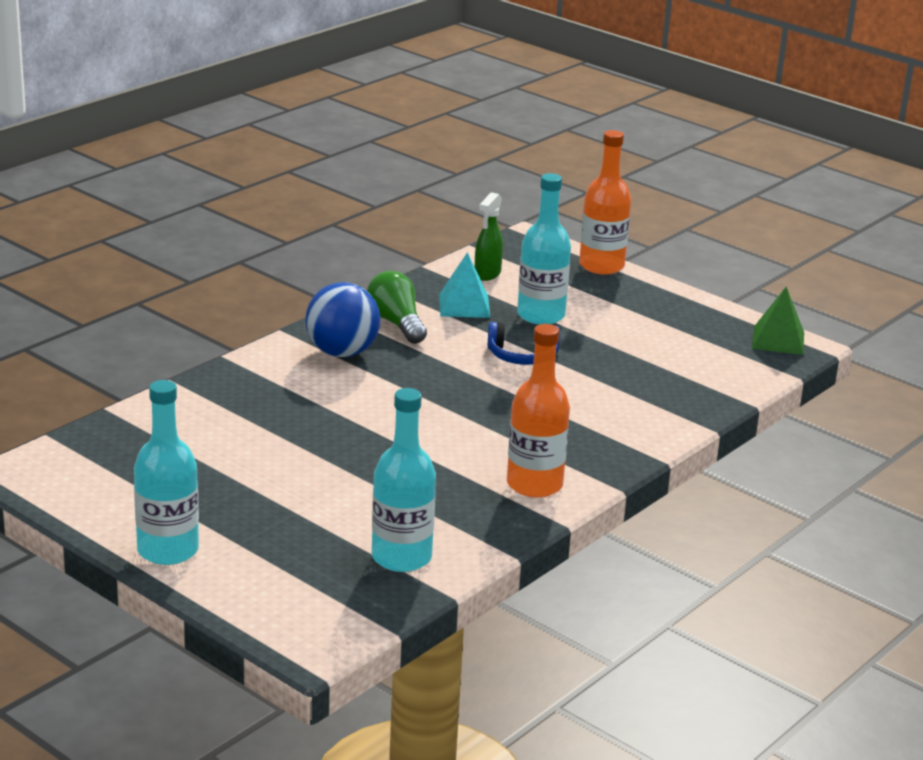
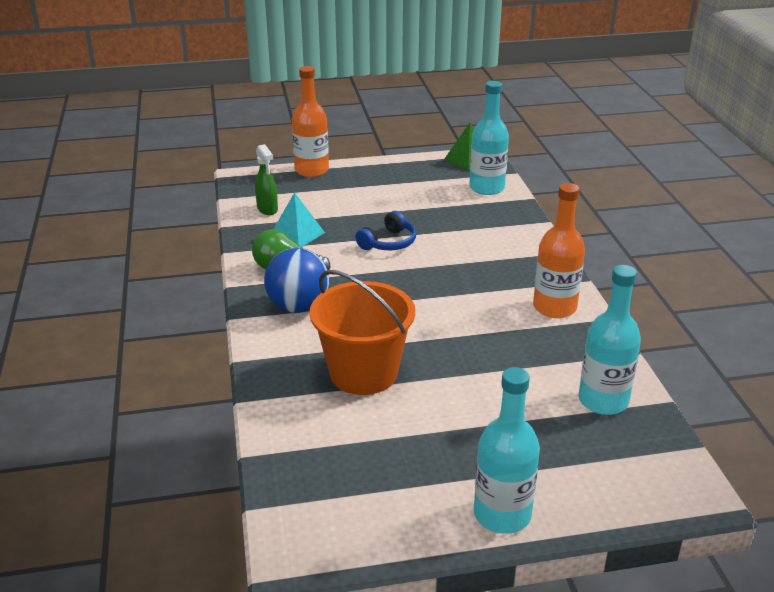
camera: 50 degrees left, 5 degrees up
(283, 420) = (363, 373): none -> orange bucket
(541, 315) = (345, 214): turquoise bottle -> turquoise bottle (487, 188)

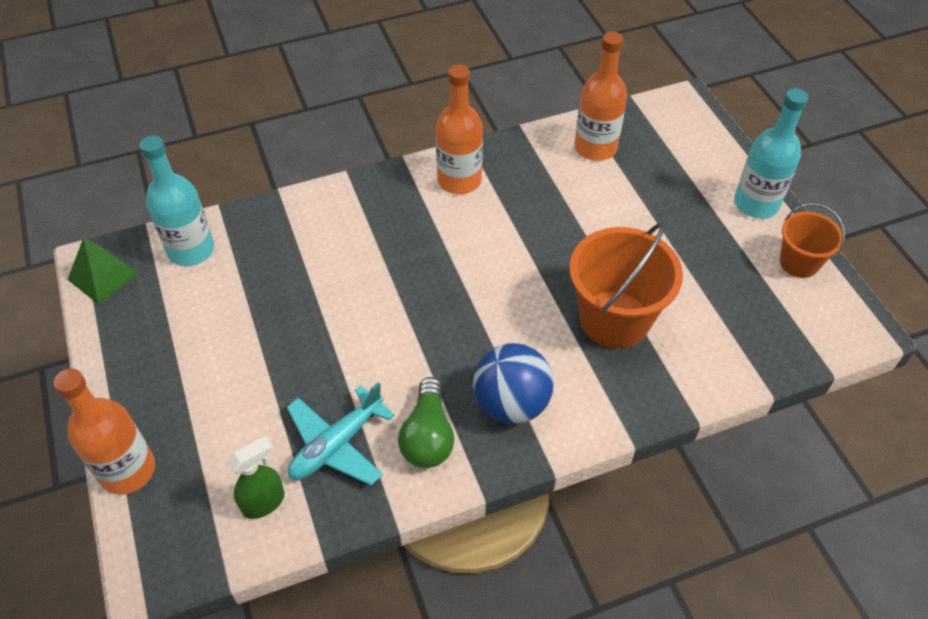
camera: 100 degrees left, 20 degrees up
(297, 234) = (336, 444): turquoise pyramid -> turquoise plane
(389, 243) = (347, 335): blue headphones -> none
(402, 527) = (799, 262): none -> orange bucket
(603, 401) = (595, 148): turquoise bottle -> orange bottle

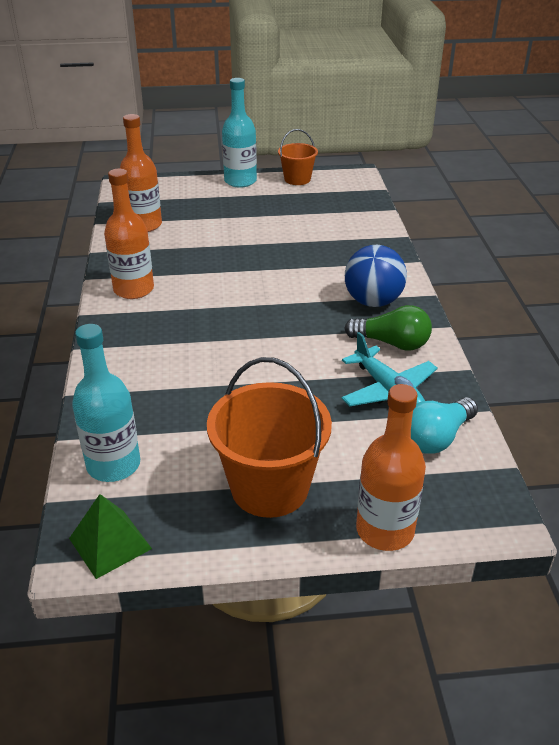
camera: 75 degrees left, 15 degrees down
(264, 502) = (436, 438): green spray bottle -> turquoise light bulb
(614, 319) = (314, 248): orange bucket -> orange bucket (269, 487)

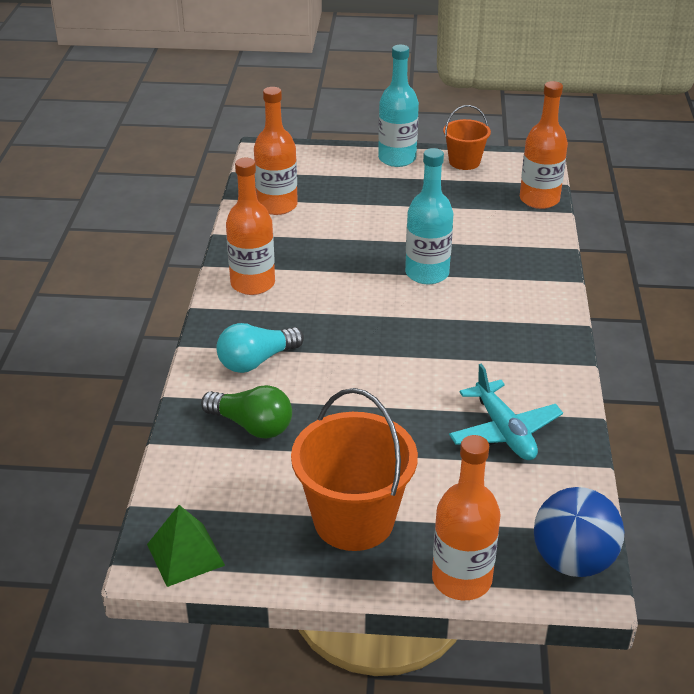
camera: 10 degrees right, 0 degrees up
(113, 465) = (201, 476): turquoise bottle -> turquoise bottle (427, 273)
(366, 202) = (539, 199): none -> orange bottle
(373, 302) = (514, 326): blue ball -> blue ball (573, 561)
(392, 343) = (523, 378): green light bulb -> green light bulb (252, 426)
(436, 438) = (543, 490): turquoise light bulb -> turquoise light bulb (256, 361)

